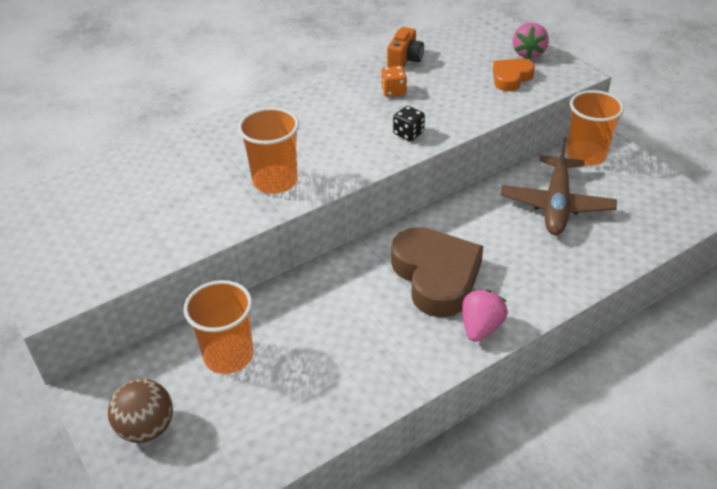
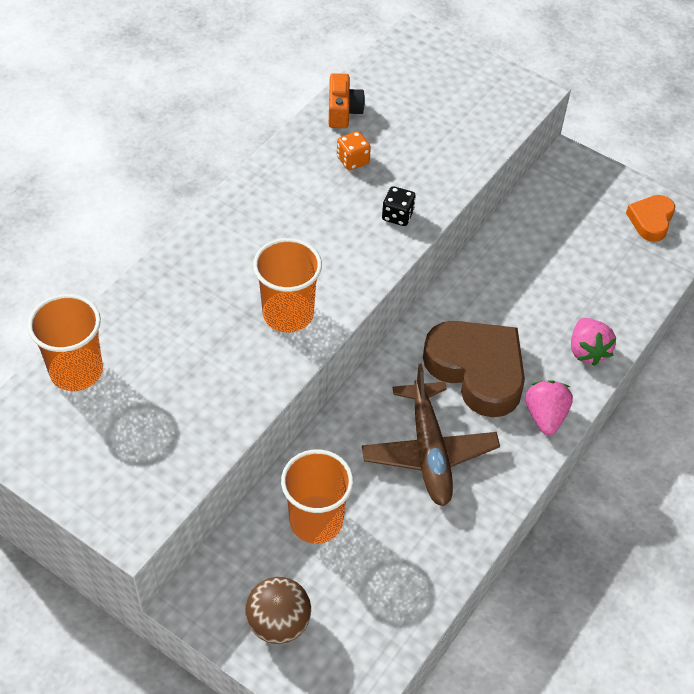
camera: 25 degrees left, 10 degrees up
(511, 78) = (470, 114): orange heart -> orange heart (651, 220)
(528, 53) = (473, 74): pink strawberry -> pink strawberry (587, 351)
(556, 205) = (557, 253): brown plane -> brown plane (429, 452)
(586, 155) = (562, 182): orange cup -> orange cup (76, 371)

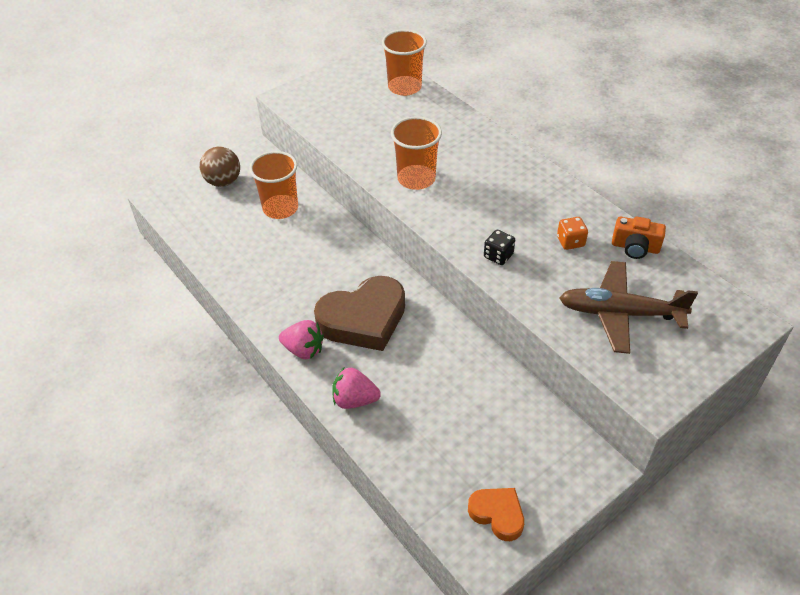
camera: 110 degrees right, 5 degrees down
(429, 452) = (304, 273): brown plane -> brown plane (619, 313)

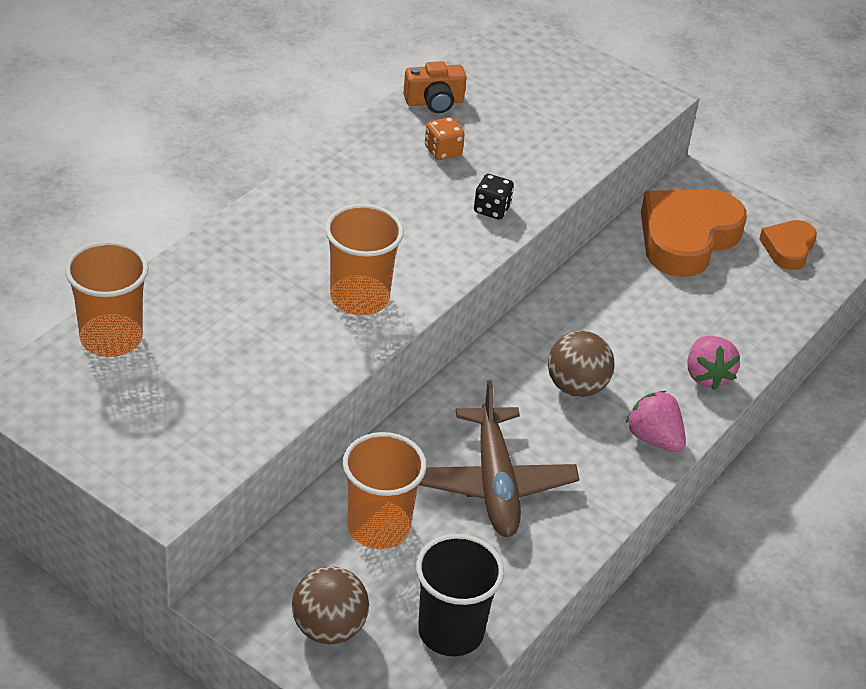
camera: 110 degrees left, 5 degrees down
(199, 224) = (451, 631): none -> black cup
(304, 350) = (654, 438): pink strawberry -> pink strawberry turned 45 degrees counterclockwise
(363, 319) = (576, 387): brown heart -> brown ball
(518, 435) = (686, 238): none -> orange heart
(619, 313) = (547, 116): brown plane -> brown plane (495, 483)
(635, 247) = (434, 102): orange camera -> orange camera turned 75 degrees clockwise

